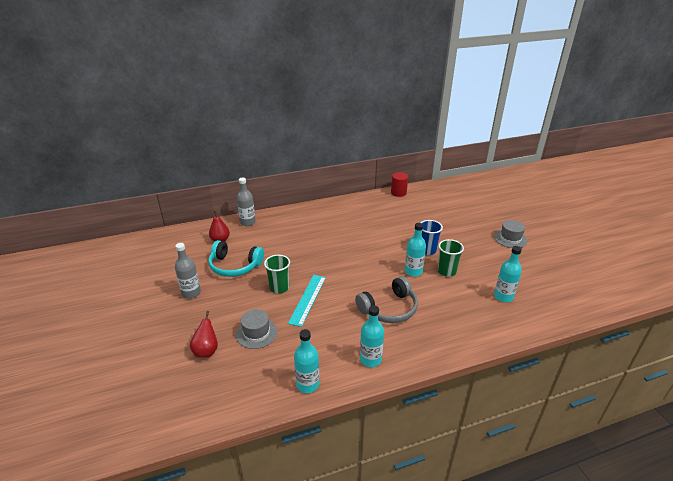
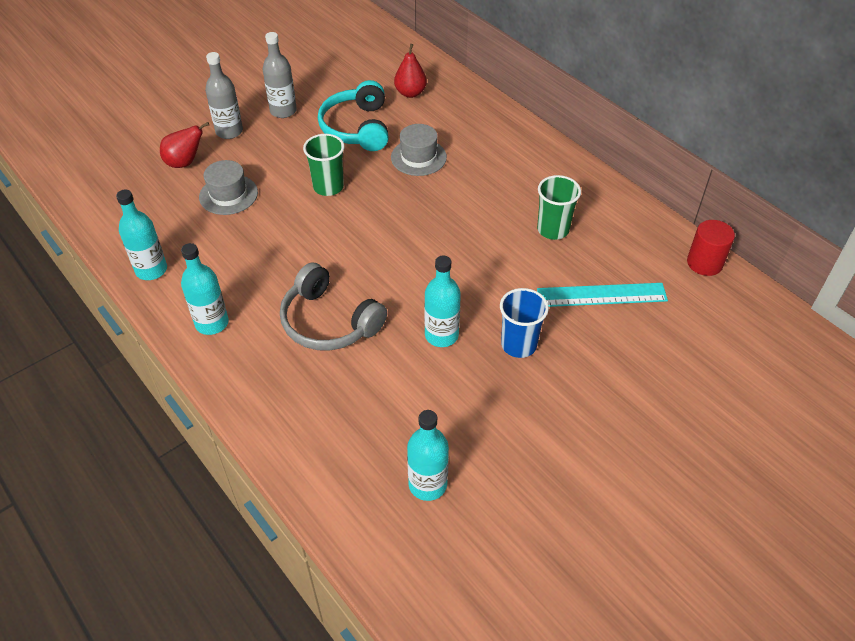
camera: 70 degrees right, 15 degrees up
(247, 222) = (472, 103): grey bottle -> grey bottle (229, 131)
(308, 299) = (315, 223): turquoise ruler -> turquoise ruler (601, 295)
(446, 271) = (466, 384): green cup -> green cup (553, 229)
(510, 239) = (644, 485): grey hat -> grey hat (418, 157)

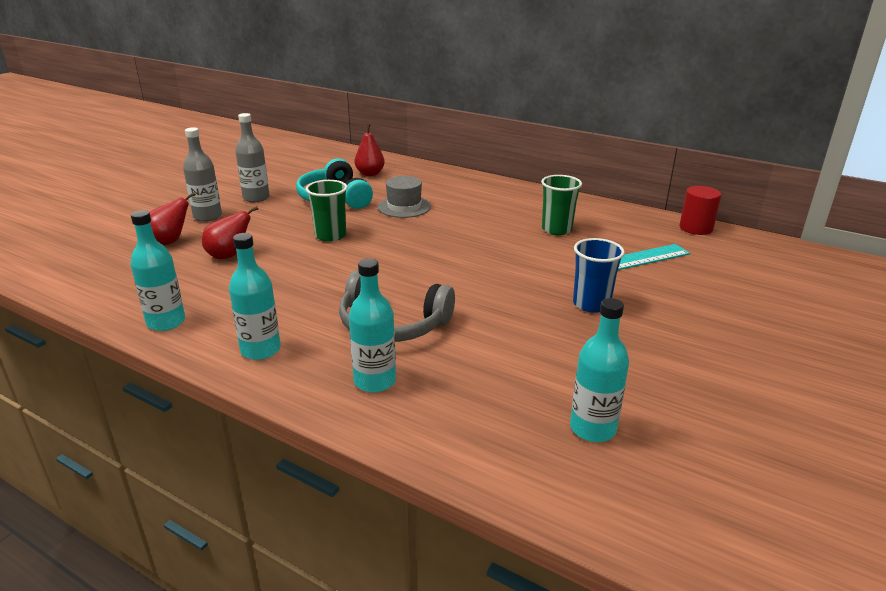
camera: 20 degrees left, 20 degrees down
(228, 195) = (229, 255): grey hat -> red pear
(441, 335) = (514, 312): turquoise bottle -> turquoise bottle (375, 381)

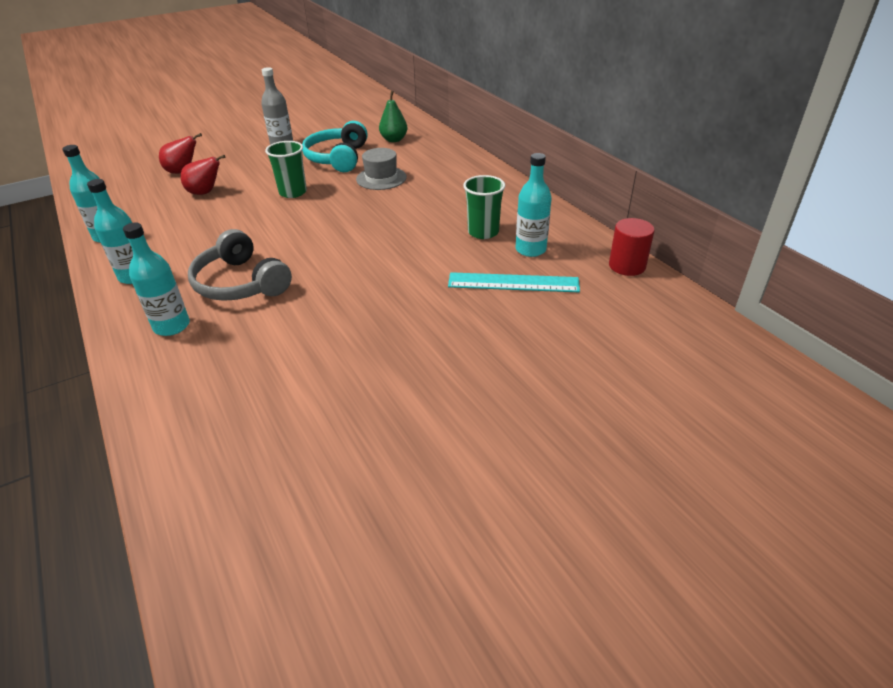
camera: 30 degrees right, 10 degrees up
(207, 216) = (231, 155): grey bottle -> none
(370, 174) = (394, 140): red pear -> green pear
(591, 304) = (414, 314): blue cup -> none
(592, 428) = (265, 424): turquoise bottle -> turquoise bottle (530, 249)

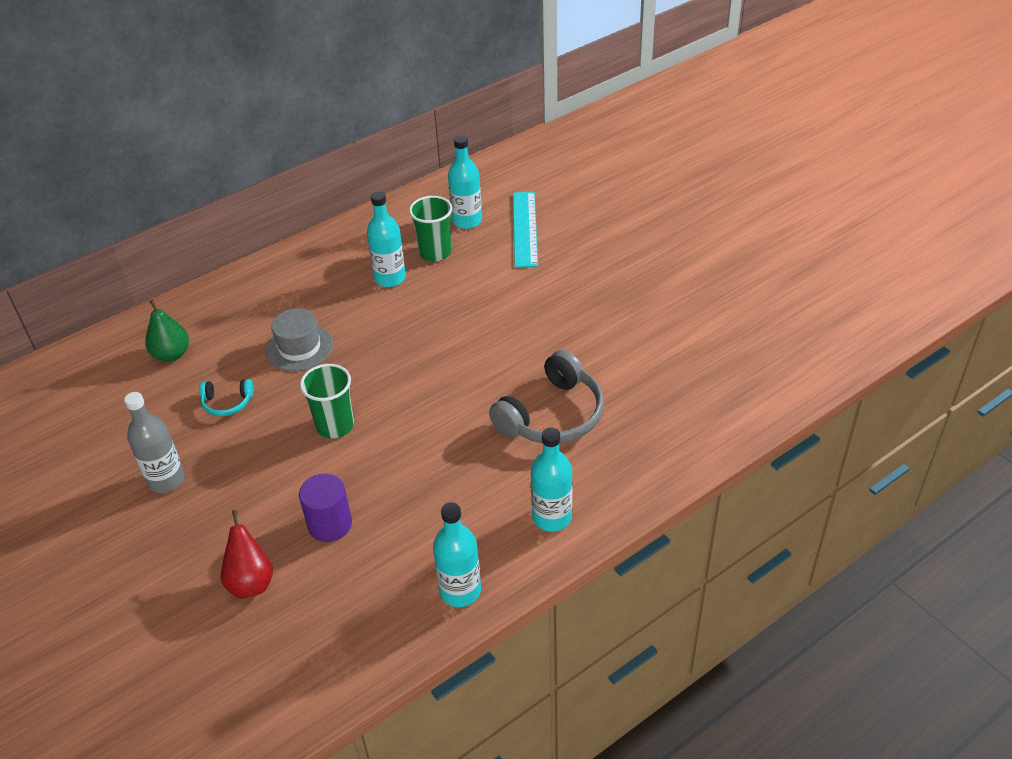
camera: 95 degrees left, 5 degrees up
(172, 326) = (636, 446): turquoise bottle -> turquoise bottle (390, 278)
(205, 192) = (330, 524): red pear -> purple cylinder
(337, 158) = (227, 403): turquoise headphones -> turquoise headphones, size x0.49
(627, 266) = (490, 168): red cylinder -> none

